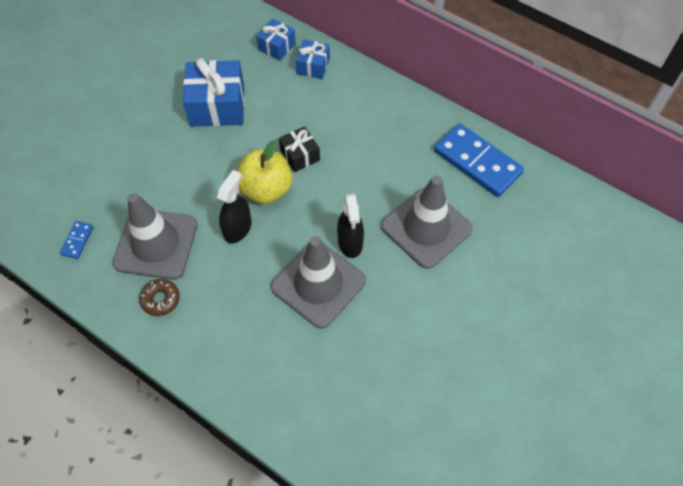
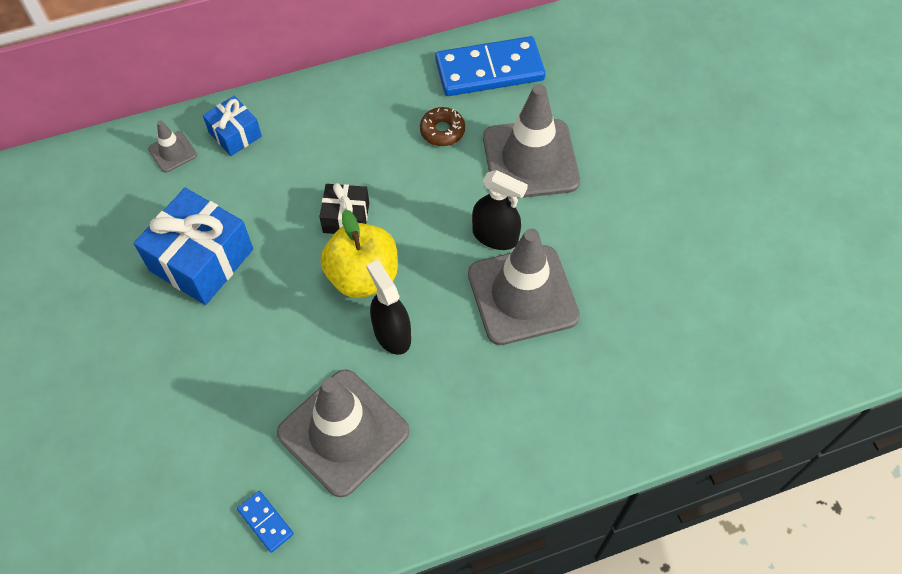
camera: 55 degrees left, 0 degrees up
(161, 299) = (423, 466): brown donut -> brown donut (442, 131)
(277, 46) = (172, 152): blue gift -> grey traffic cone

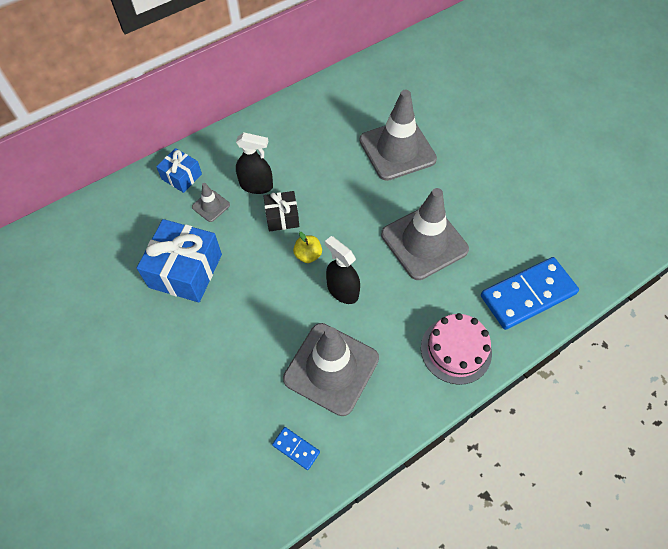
camera: 15 degrees left, 0 degrees up
(172, 152) = (139, 199): grey traffic cone -> grey traffic cone (211, 206)
(363, 276) = (308, 255): yellow apple -> yellow apple, size x0.51
(442, 131) = (330, 143): brown donut -> none
(489, 70) = (348, 96): blue domino -> blue domino (527, 294)
(495, 236) = (391, 206): black spray bottle -> black spray bottle (256, 185)
(514, 450) = (456, 350): none -> pink cake

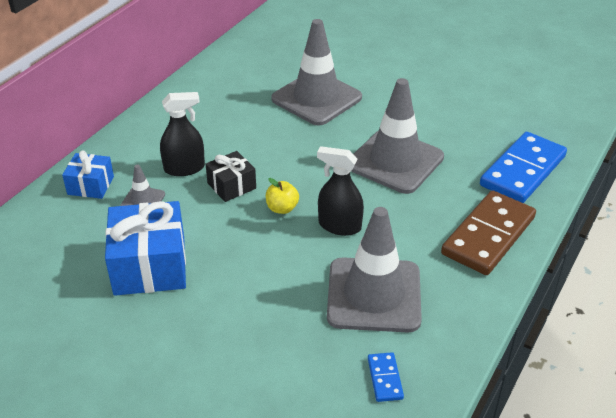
camera: 25 degrees left, 20 degrees down
(296, 448) = (385, 378): blue domino -> blue domino turned 75 degrees clockwise
(456, 350) = (488, 236): pink cake -> brown domino

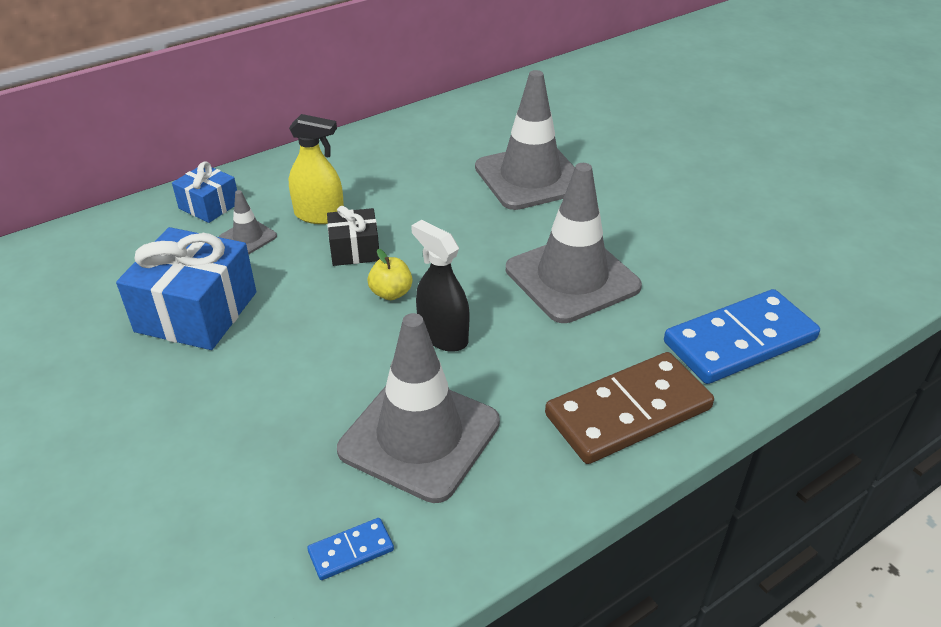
camera: 25 degrees right, 0 degrees up
(184, 168) = (319, 215): black spray bottle -> yellow spray bottle
(385, 378) = (351, 551): blue domino -> blue domino turned 45 degrees clockwise

